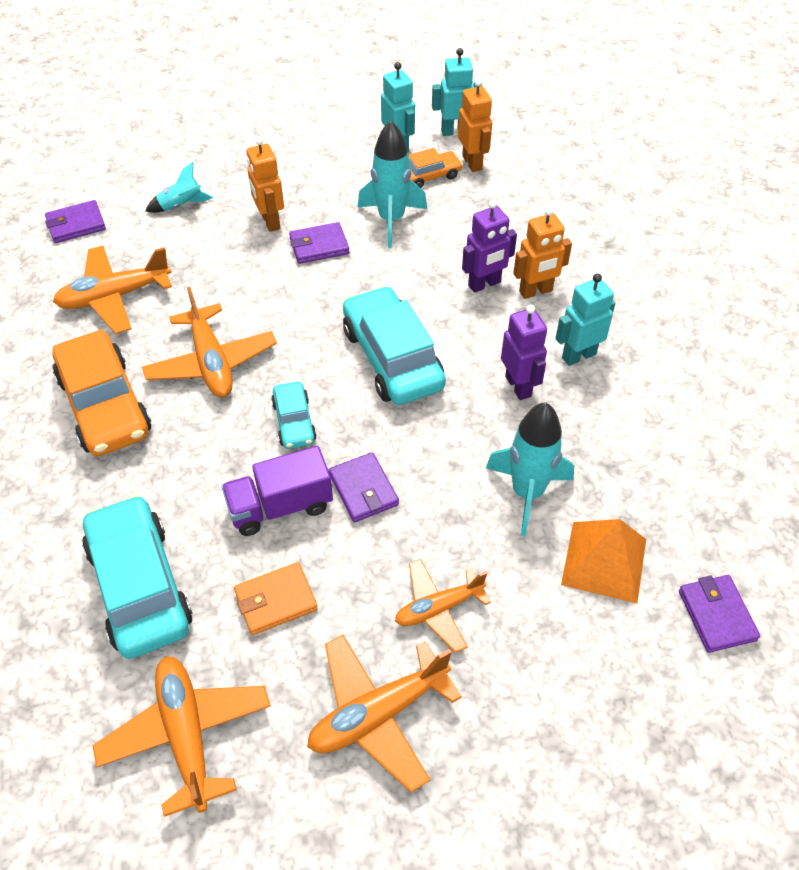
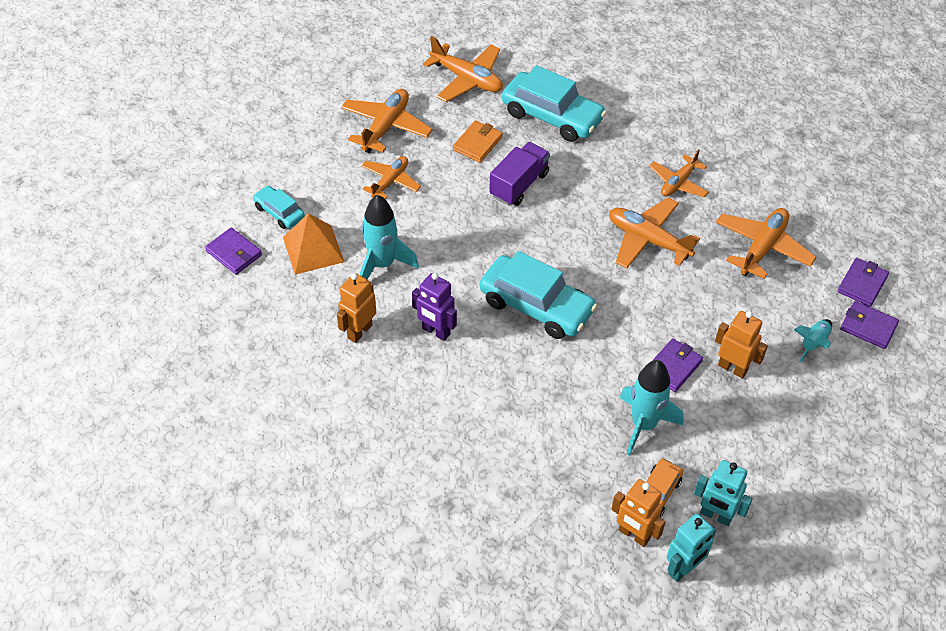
camera: 145 degrees right, 0 degrees up
(105, 405) = (678, 183): orange car -> orange plane
(294, 422) = (558, 232): turquoise car -> turquoise car (279, 212)
(363, 490) = (481, 216): purple wallet -> purple wallet (868, 327)
(484, 284) = (520, 403): purple robot -> none
(536, 291) = (477, 419): orange robot -> orange robot (359, 331)
(578, 355) = (409, 378): turquoise robot -> none

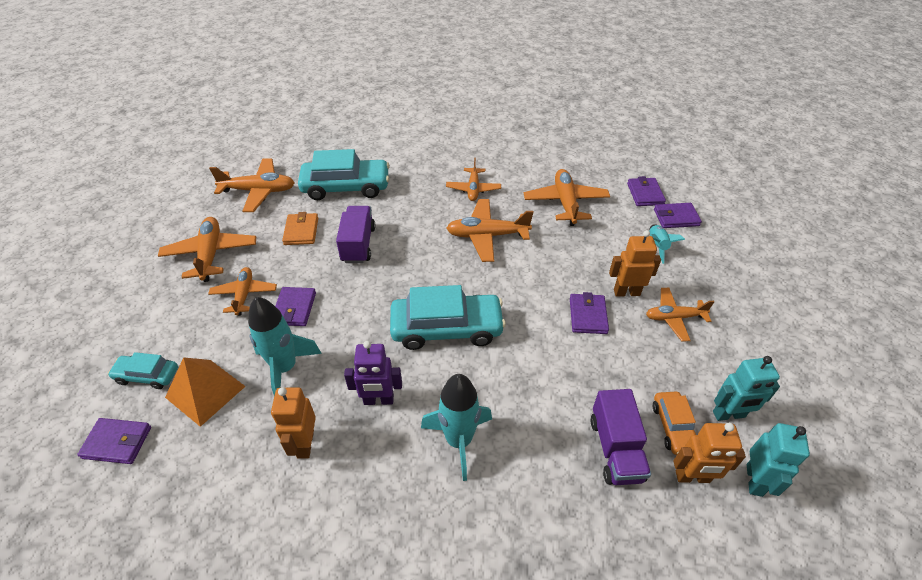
camera: 35 degrees left, 5 degrees down
(422, 217) = (294, 308): none -> purple wallet
(591, 479) = (615, 449): none -> purple truck
(643, 425) = (610, 374): turquoise rocket -> turquoise rocket (459, 441)
(755, 415) = (674, 318): none -> orange plane

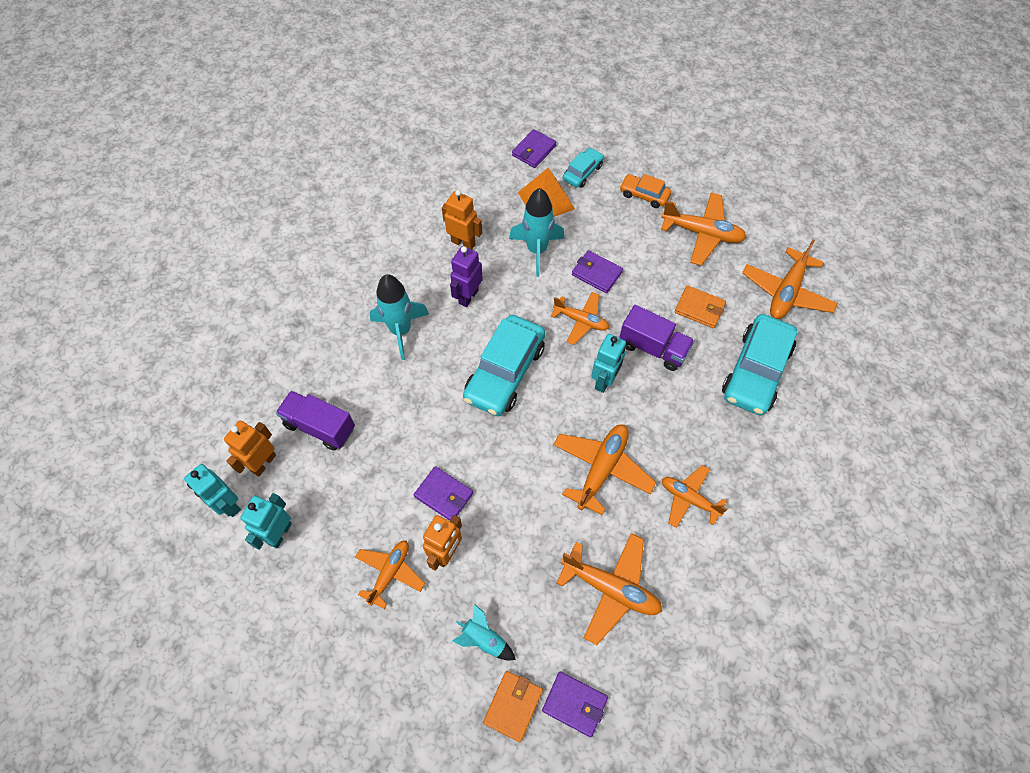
camera: 120 degrees right, 15 degrees up
(244, 294) = (634, 245): orange plane -> orange plane (581, 321)
(410, 261) = (604, 381): none -> turquoise robot
(673, 427) = (303, 481): orange car -> orange car (644, 195)
(676, 217) = (513, 706): purple wallet -> orange wallet

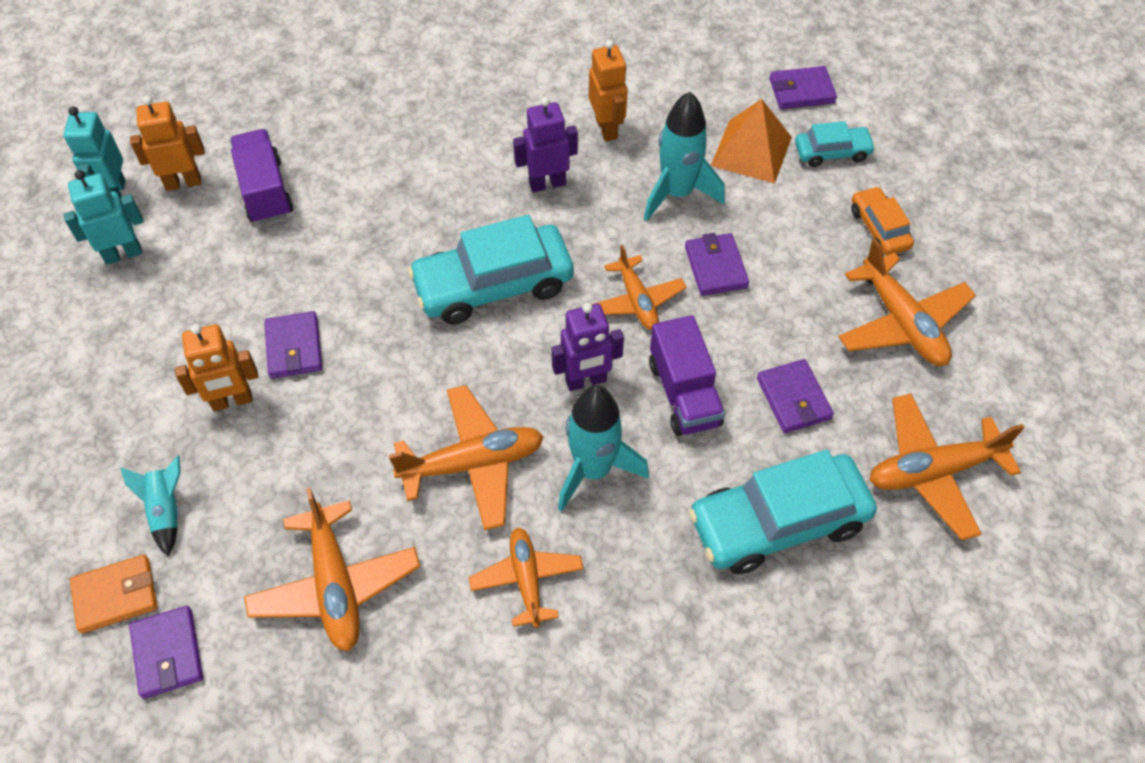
camera: 45 degrees right, 5 degrees down
(390, 573) = (164, 372): orange plane -> none
(400, 330) = (442, 164): turquoise rocket -> turquoise rocket (593, 470)
(604, 381) = (586, 381): turquoise robot -> purple robot
(699, 308) = (793, 398): orange wallet -> purple wallet

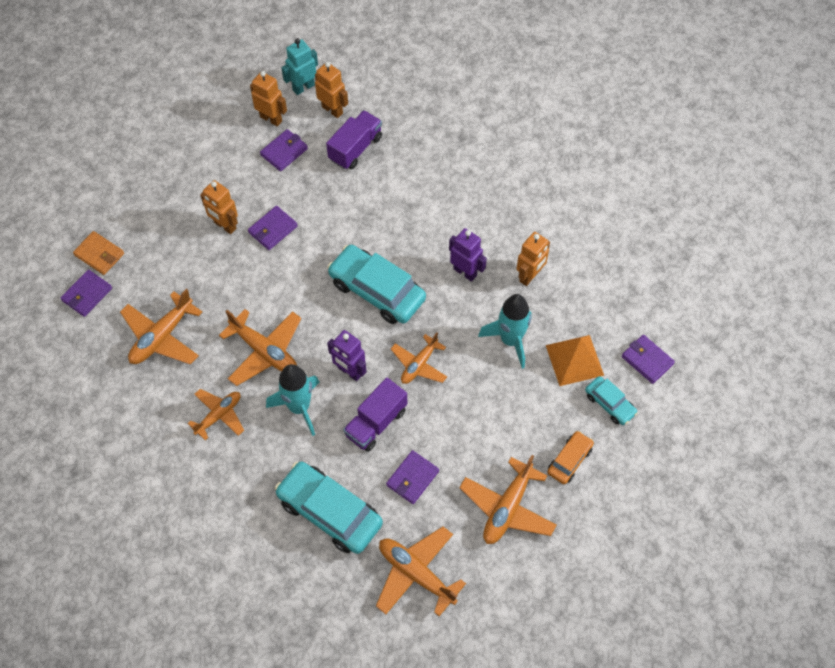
camera: 55 degrees right, 5 degrees up
(123, 254) = (271, 119): turquoise robot -> orange robot
(166, 510) = (151, 242): turquoise rocket -> none
(716, 267) = (472, 390): purple wallet -> purple wallet (284, 152)

